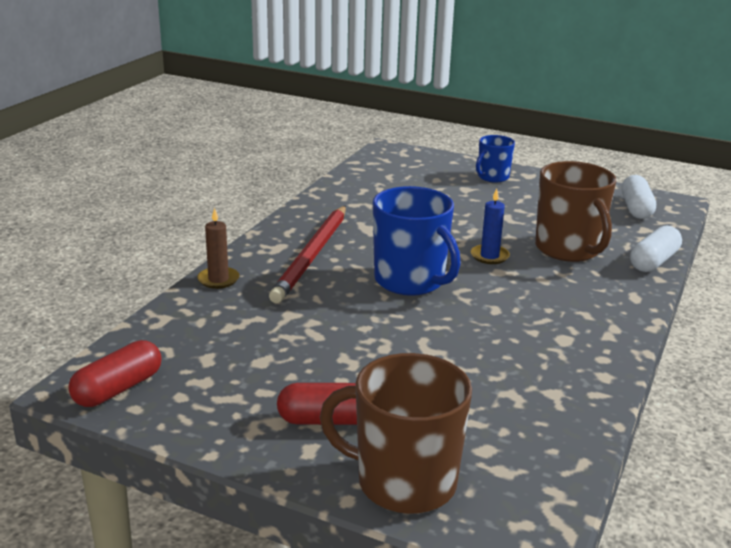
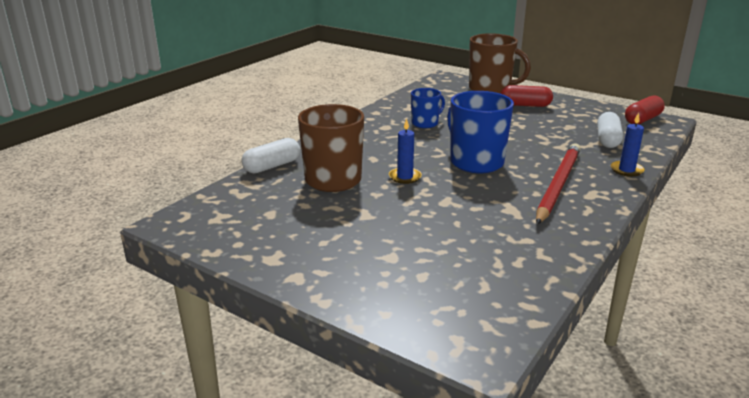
camera: 170 degrees left, 0 degrees up
(218, 280) = (626, 170): brown candle -> blue candle
(492, 177) = (346, 275): blue mug -> blue mug (425, 123)
(636, 208) = (220, 217): white capsule -> white capsule (607, 140)

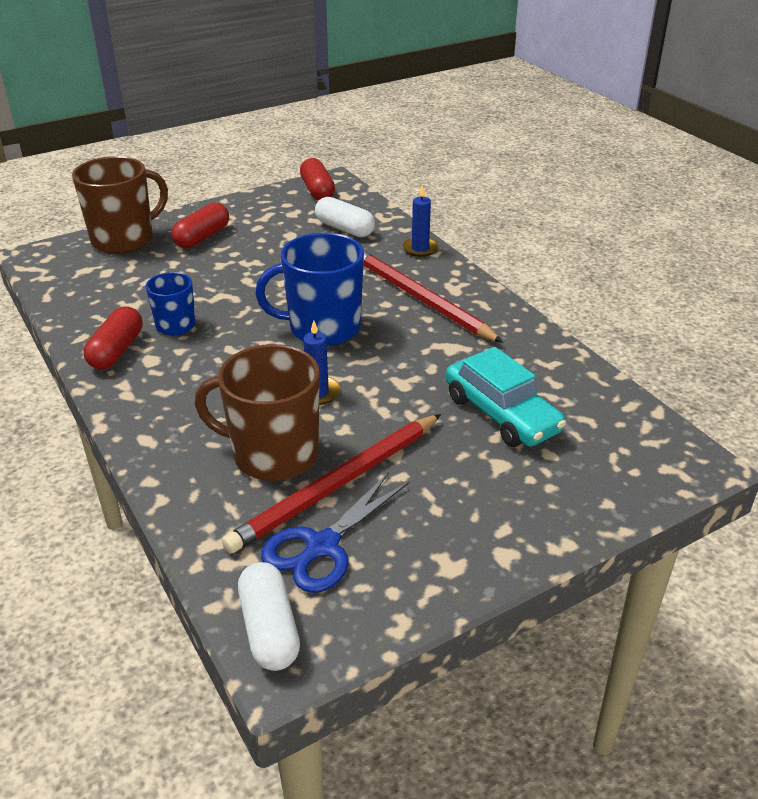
camera: 65 degrees left, 10 degrees up
(264, 213) = (322, 546): none -> blue scissors
(272, 166) = (179, 503): white capsule -> white capsule (269, 629)
(320, 204) = (337, 485): none -> red pencil
(384, 117) = (117, 351): none -> red capsule
(450, 246) = (501, 414): none -> turquoise car

